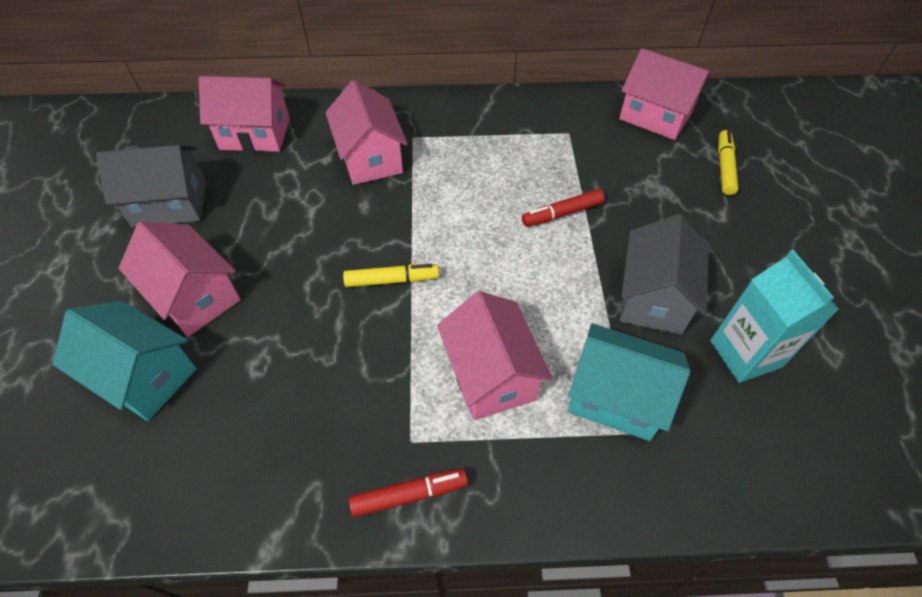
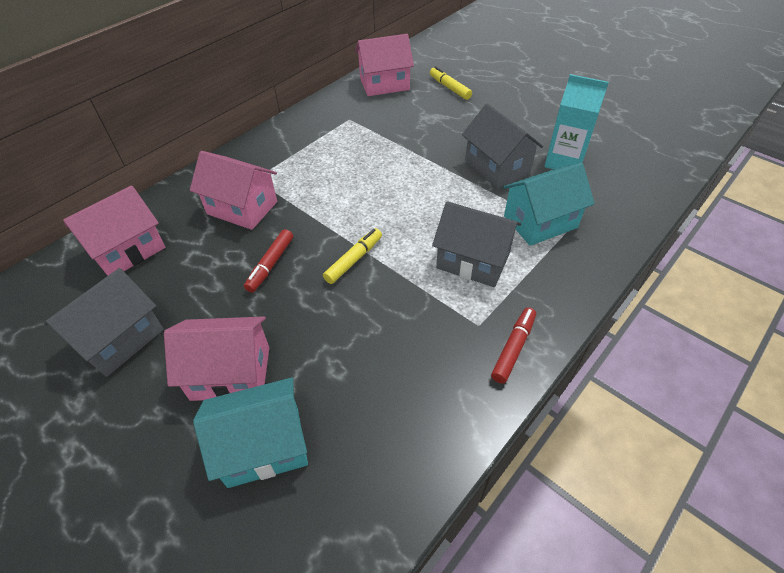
camera: 45 degrees left, 5 degrees down
(491, 375) = (473, 260): pink house -> grey house
(562, 213) = (401, 160): red marker -> red marker (271, 264)

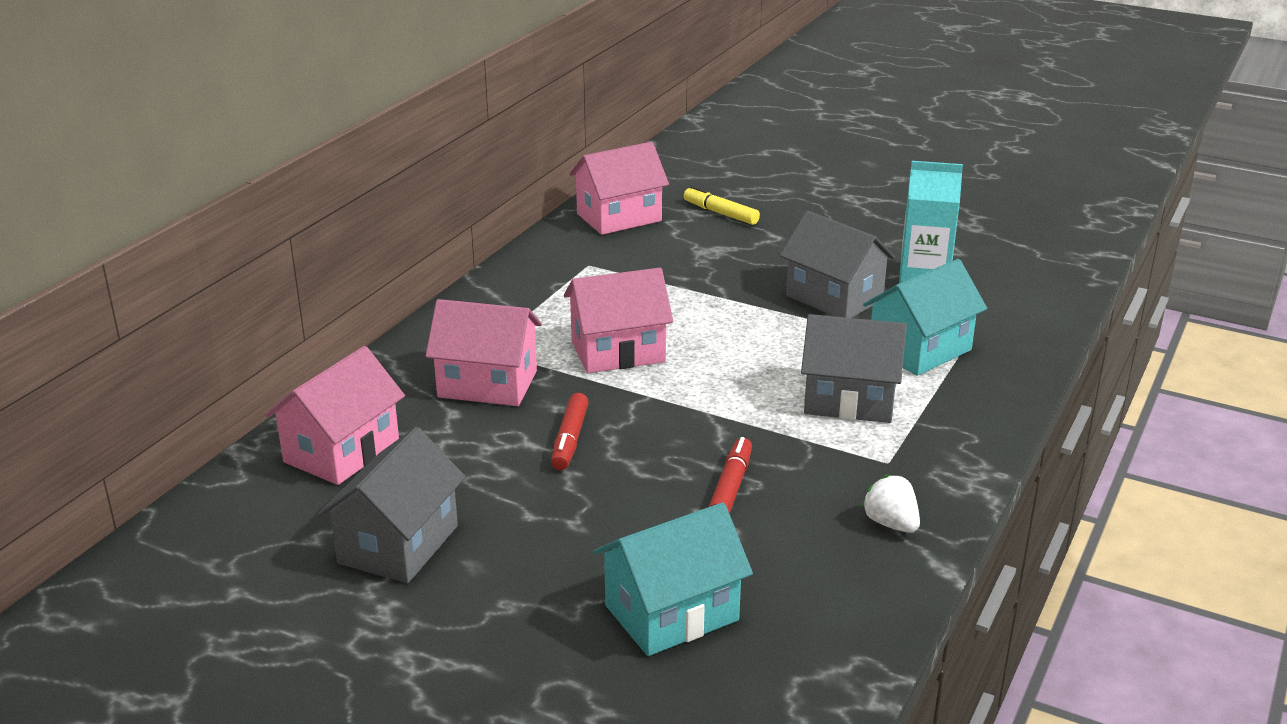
camera: 15 degrees left, 20 degrees down
(231, 373) = (583, 554): pink house -> pink house (618, 351)
(353, 260) = (686, 420): yellow marker -> none
(458, 388) = (891, 523): none -> white strawberry
(513, 348) = (942, 478): red marker -> red marker (730, 487)

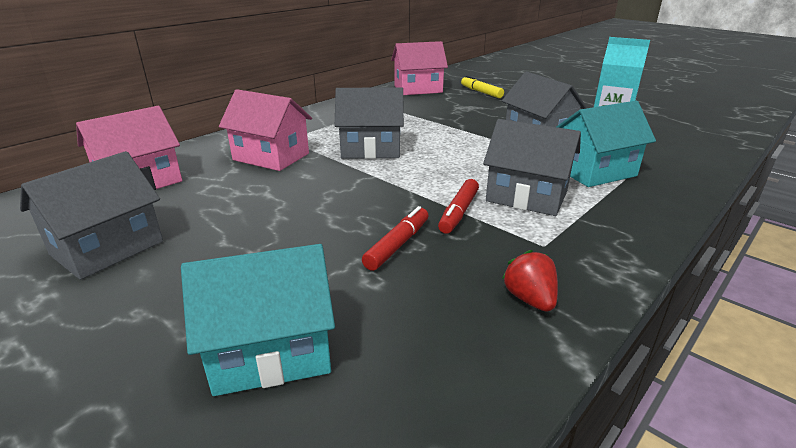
camera: 15 degrees right, 0 degrees up
(570, 439) = (297, 195): red marker -> red marker (459, 212)
(618, 351) = (371, 149): pink house -> grey house
(891, 523) = (530, 299): white strawberry -> red strawberry

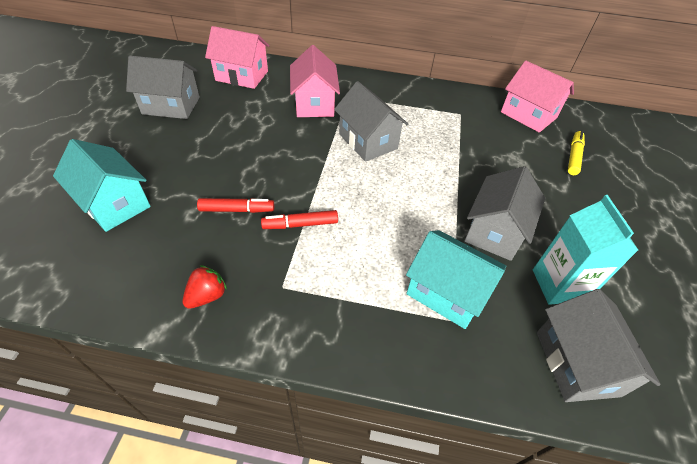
camera: 55 degrees right, 20 degrees up
(526, 196) = (355, 256): grey house -> grey house (577, 363)

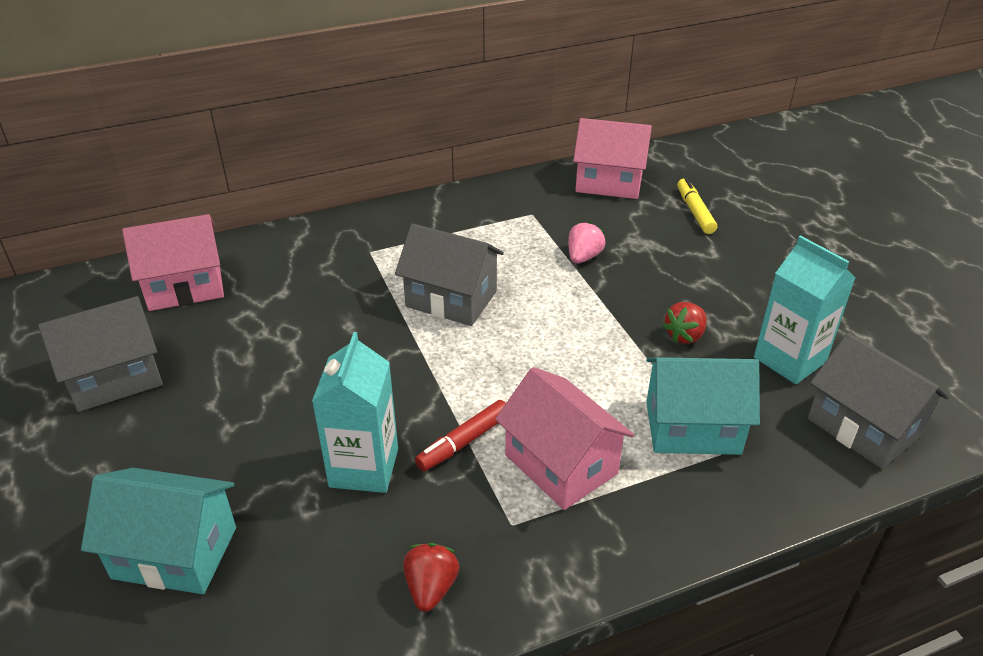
camera: 30 degrees left, 10 degrees down
(237, 210) = (364, 467): red marker -> turquoise carton
(314, 103) = (333, 281): pink house -> pink house (561, 464)
(470, 152) = (583, 257): none -> pink strawberry
(495, 231) = (684, 335): grey house -> red strawberry

